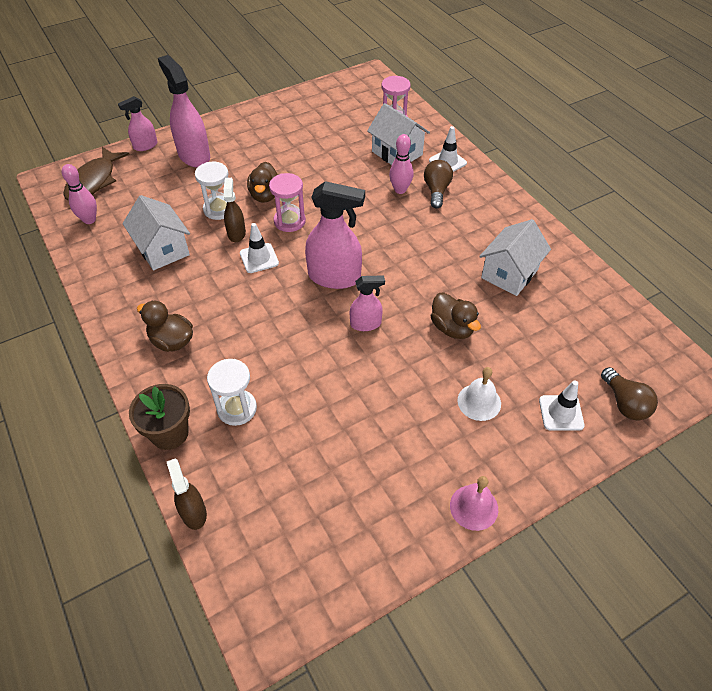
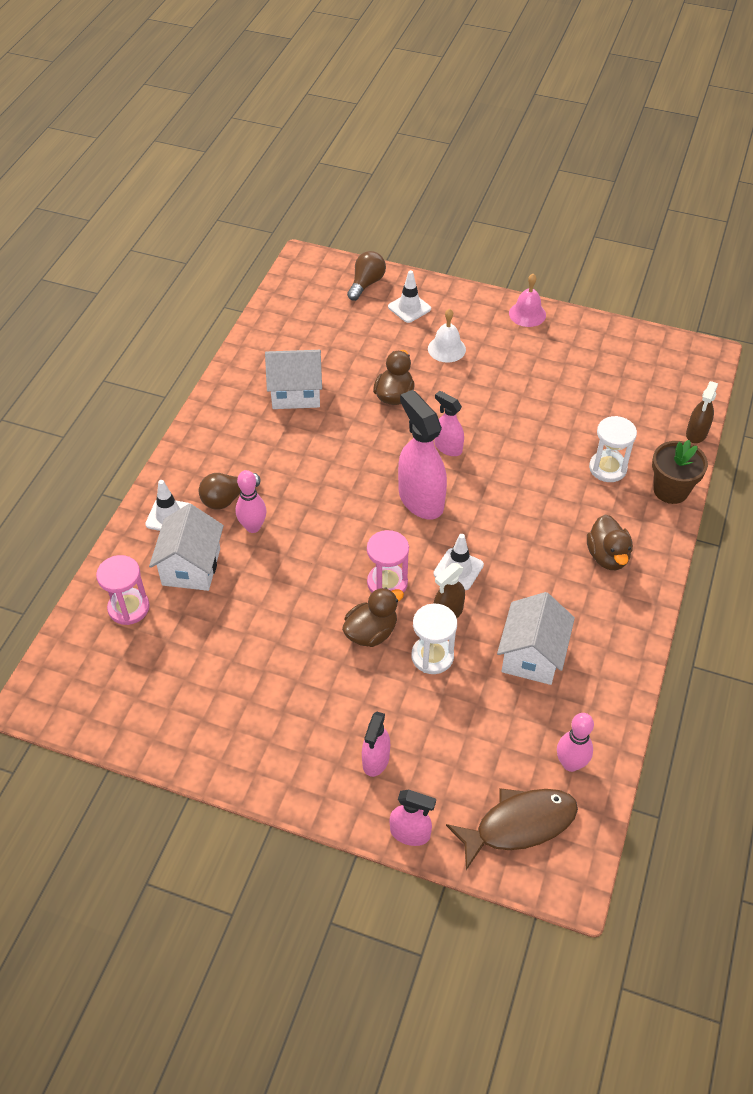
camera: 130 degrees left, 0 degrees up
(194, 155) = (376, 760): pink spray bottle -> pink spray bottle, size x0.56

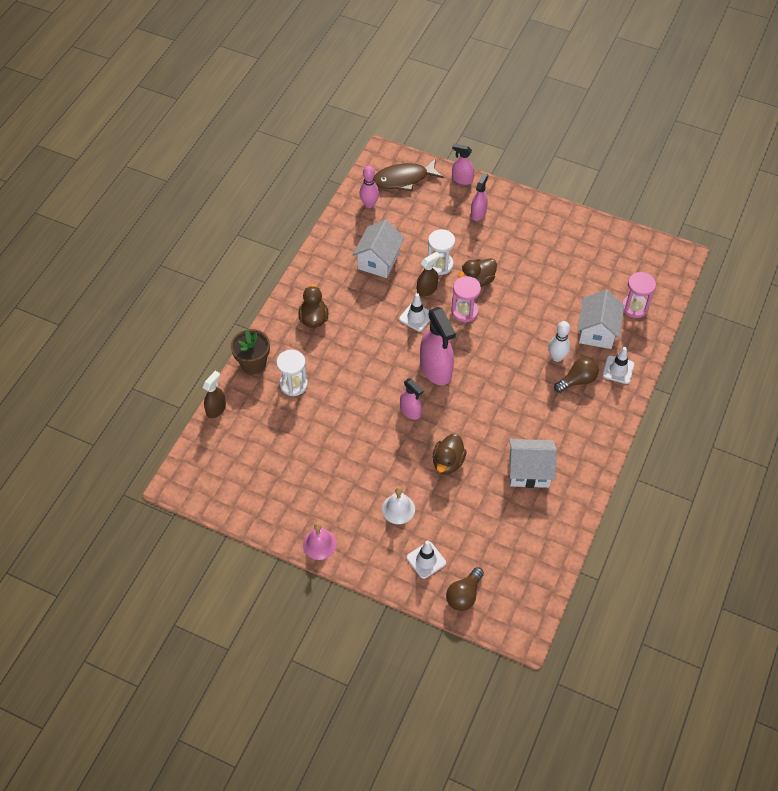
camera: 175 degrees left, 5 degrees up
(253, 527) = (557, 357): pink bowling pin -> white bowling pin

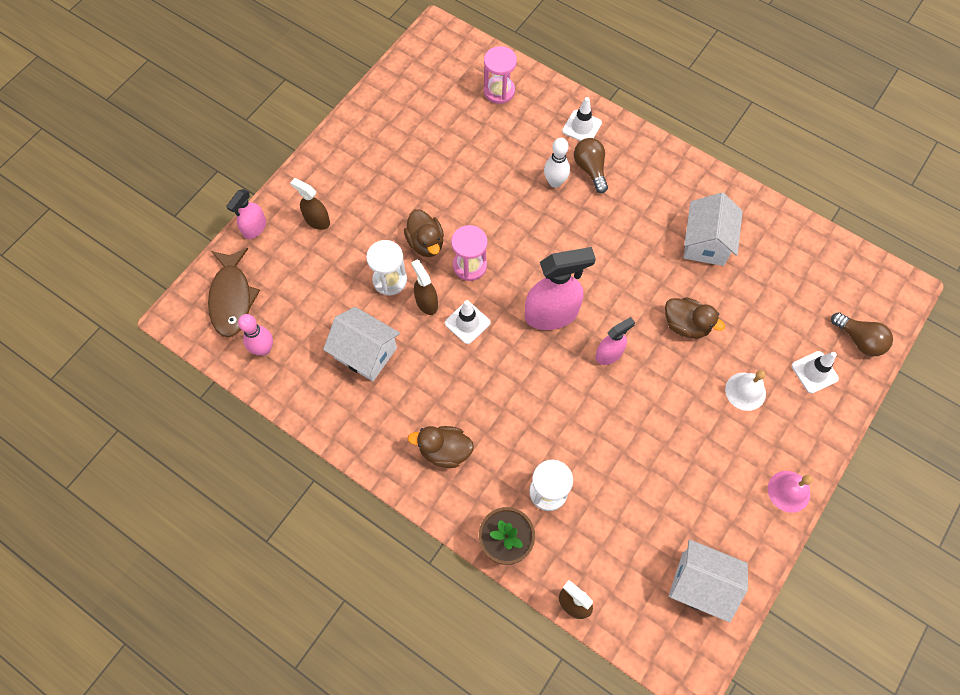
camera: 80 degrees left, 10 degrees up
(478, 213) = (317, 220): pink spray bottle -> brown spray bottle
(597, 332) = (526, 135): white house -> white house (700, 584)

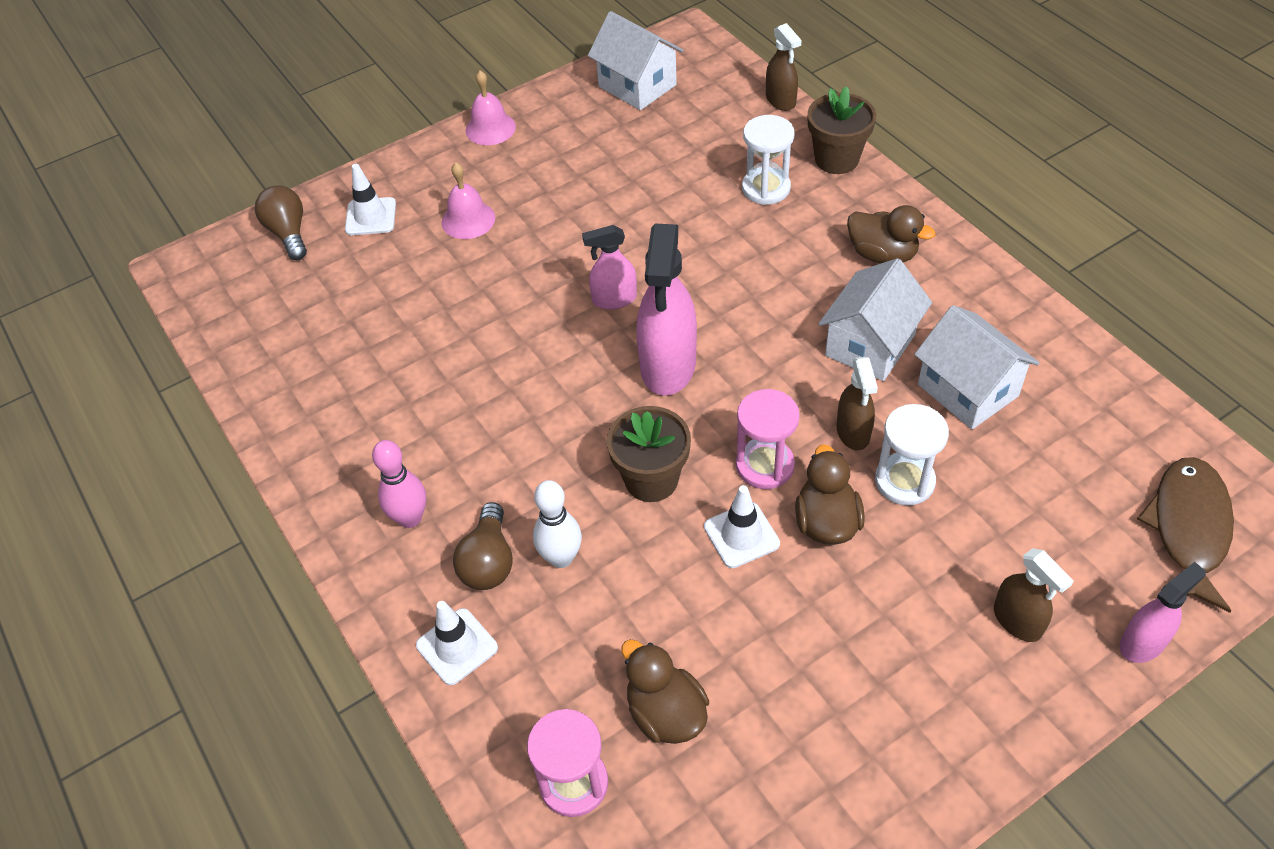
camera: 155 degrees left, 15 degrees down
(263, 349) = (1133, 438): pink bowling pin -> pink bowling pin (410, 518)
(467, 323) = (798, 388): white traffic cone -> white traffic cone (741, 535)
(528, 238) = (651, 479): none -> brown flower pot
(551, 314) = (668, 366): pink spray bottle -> pink spray bottle turned 90 degrees counterclockwise
(686, 325) = (490, 304): brown duck -> brown duck (665, 713)
(706, 243) = (387, 395): white house -> white house (870, 345)
(745, 391) = (468, 220): white bell -> pink bell

